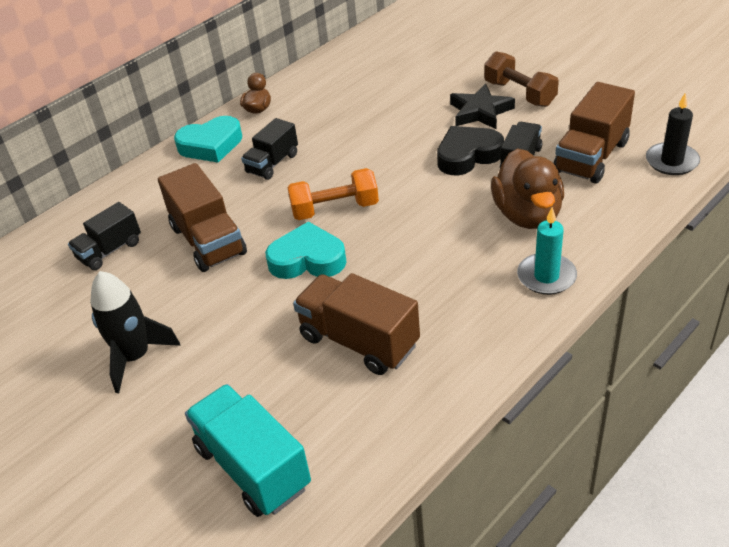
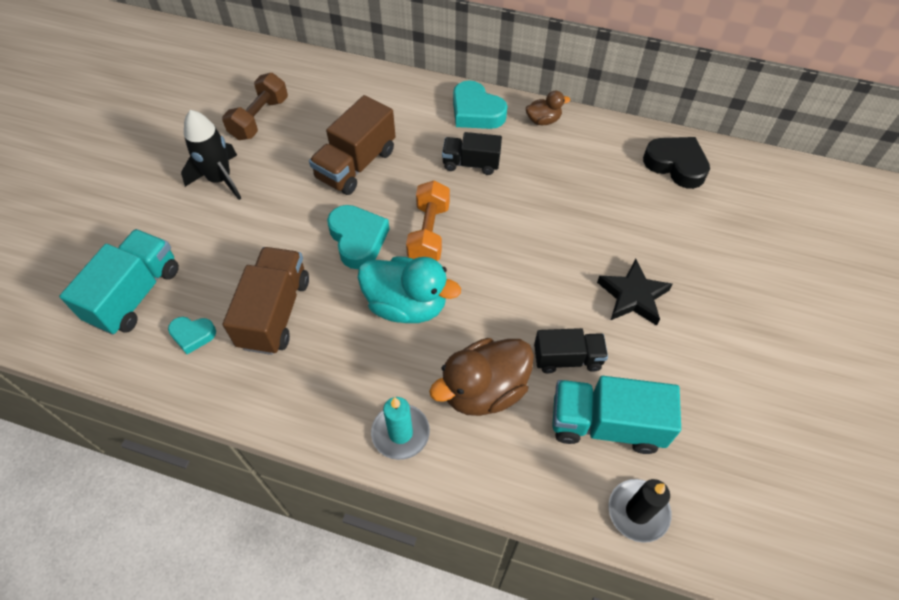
camera: 60 degrees right, 15 degrees up
(110, 250) = (323, 111): black truck -> none
(335, 209) = (429, 233): orange dumbbell -> orange dumbbell turned 45 degrees clockwise
(346, 418) = (193, 335): none -> turquoise heart
(409, 242) = (407, 305): none -> turquoise duck
(468, 155) = (553, 309): black heart -> black heart (676, 165)
(519, 93) = (686, 322): brown dumbbell -> brown dumbbell (260, 118)
(591, 157) = (606, 424): brown truck -> turquoise truck

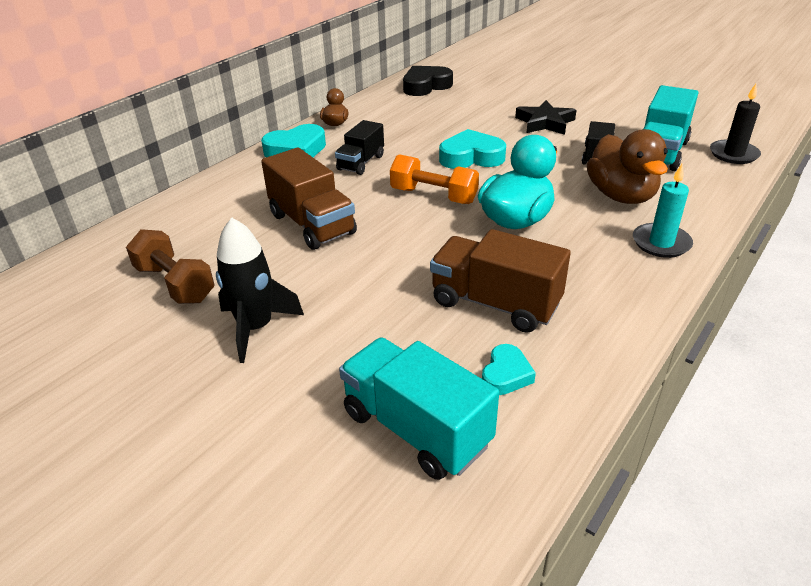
camera: 70 degrees left, 20 degrees down
(358, 239) = (419, 236): turquoise heart -> turquoise heart (471, 157)

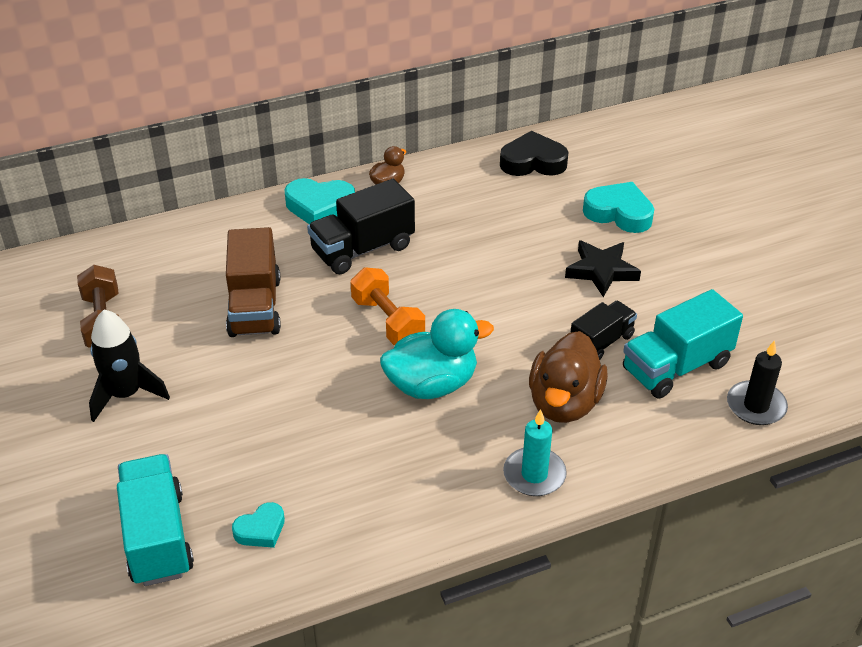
camera: 30 degrees right, 5 degrees up
(361, 163) = (362, 249): black truck -> black truck, size x1.57
(471, 157) = (473, 287): turquoise heart -> turquoise heart (619, 213)
(495, 304) = (319, 463): brown truck -> none

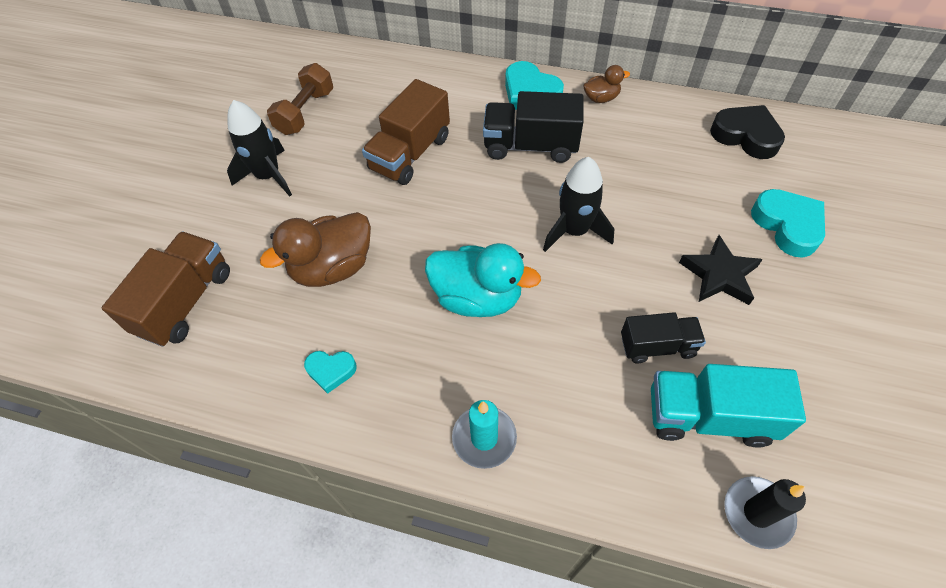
camera: 40 degrees right, 15 degrees up
(157, 537) = (185, 302): turquoise truck -> brown truck
(261, 530) = (249, 342): turquoise heart -> turquoise heart (331, 371)
(387, 321) = (493, 220): orange dumbbell -> none
(463, 296) = (574, 231): none -> black rocket
(564, 403) = (571, 385): brown duck -> brown duck (332, 268)

